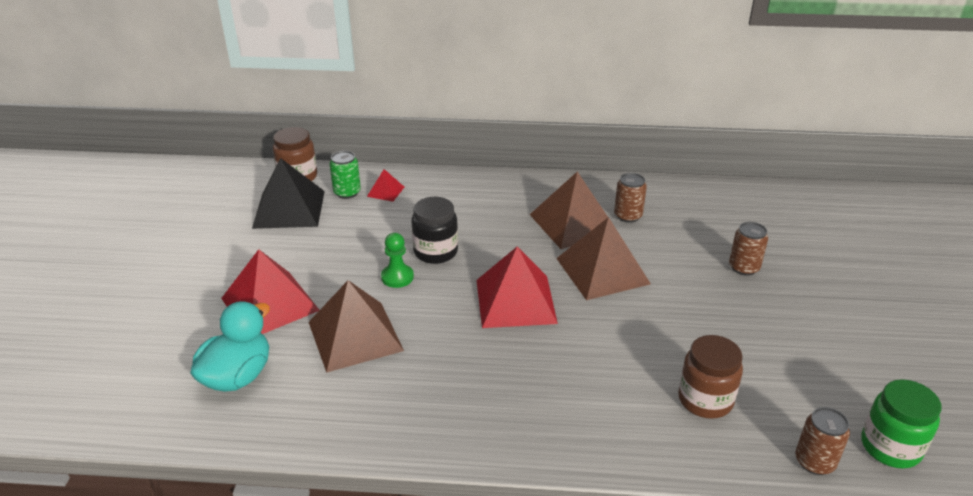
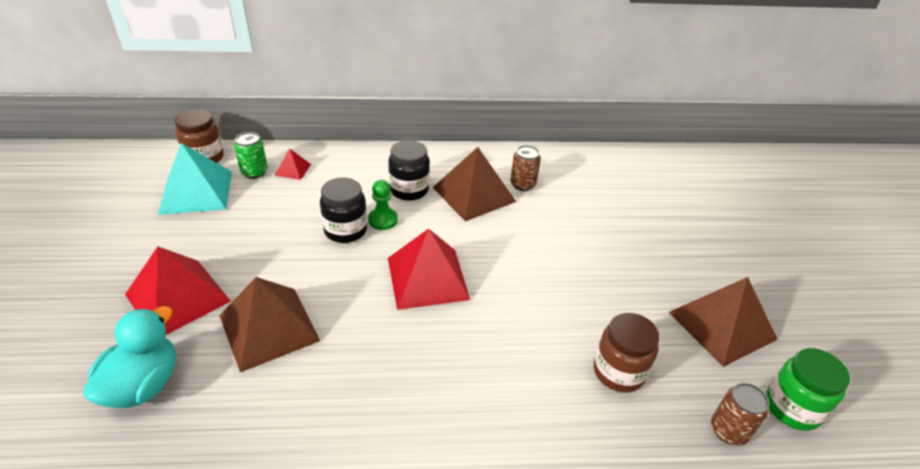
camera: 10 degrees left, 5 degrees up
(289, 209) = (196, 192): black pyramid -> turquoise pyramid
(397, 277) = (309, 259): green pawn -> green pawn (383, 220)
(504, 216) = (409, 190): none -> black jar
(602, 270) = (506, 241): brown pyramid -> brown pyramid (722, 325)
(744, 267) = (632, 231): brown can -> none

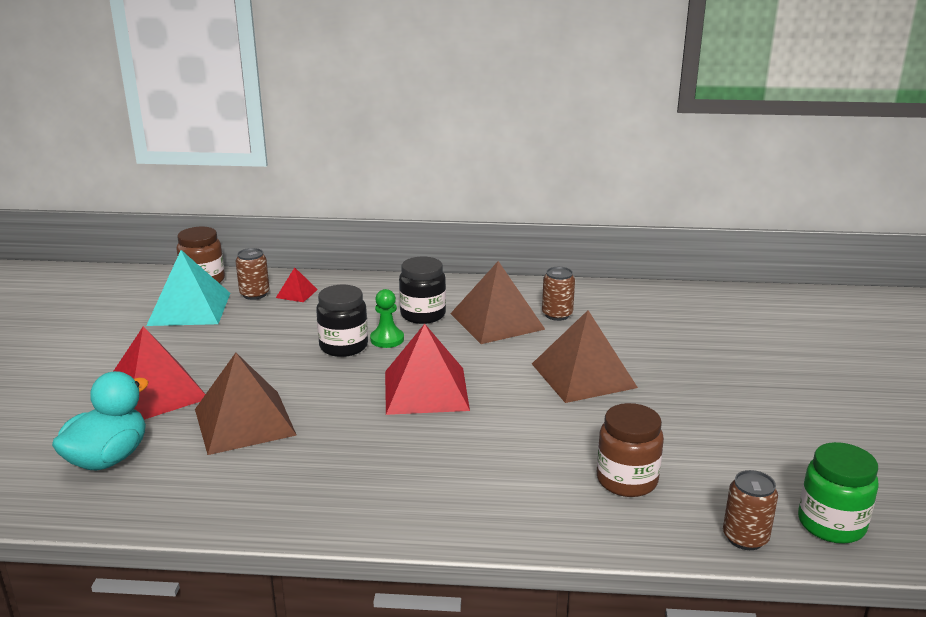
camera: 10 degrees right, 15 degrees down
(254, 172) = (254, 294): green can -> brown can
(722, 325) = (766, 448): brown pyramid -> brown pyramid (583, 375)

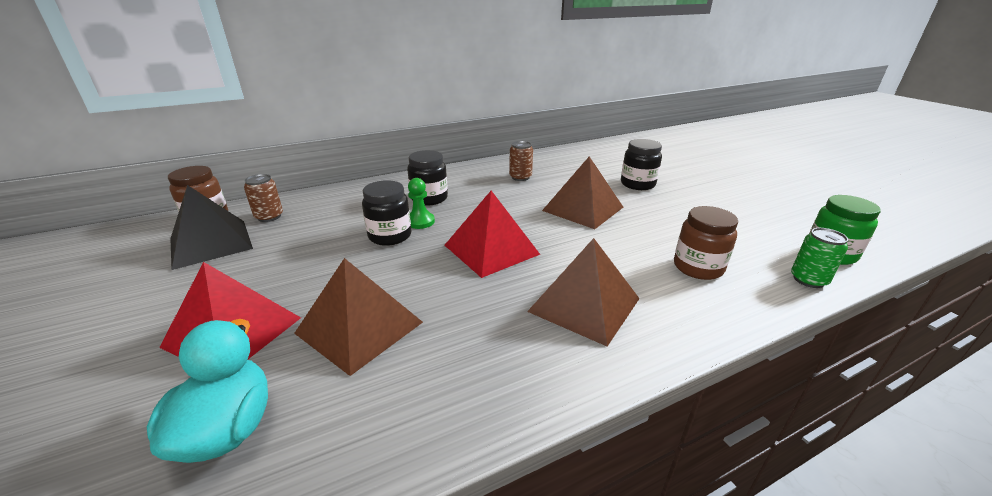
camera: 30 degrees left, 5 degrees up
(189, 309) = (210, 243): turquoise pyramid -> black pyramid
(297, 293) = (309, 207): red pyramid -> none
(497, 321) = (486, 190): brown pyramid -> brown pyramid (584, 304)
(701, 364) = (637, 184): none -> black jar
(745, 538) = (808, 280): brown can -> green can

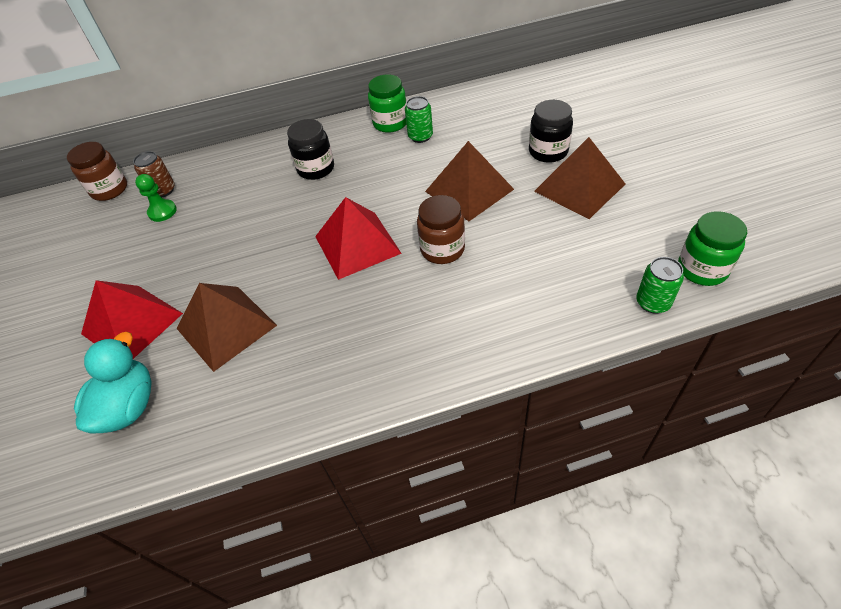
camera: 15 degrees right, 20 degrees up
(210, 243) = (113, 223): black pyramid -> none
(390, 236) = (268, 222): black jar -> none
(420, 221) = (300, 203): green pawn -> green pawn (162, 212)
(489, 170) = (390, 123): none -> green jar
(520, 177) = (420, 136): brown can -> green can
(584, 304) = (418, 317): brown pyramid -> brown pyramid (579, 187)
(698, 267) = (548, 279): brown jar -> brown jar (442, 249)

